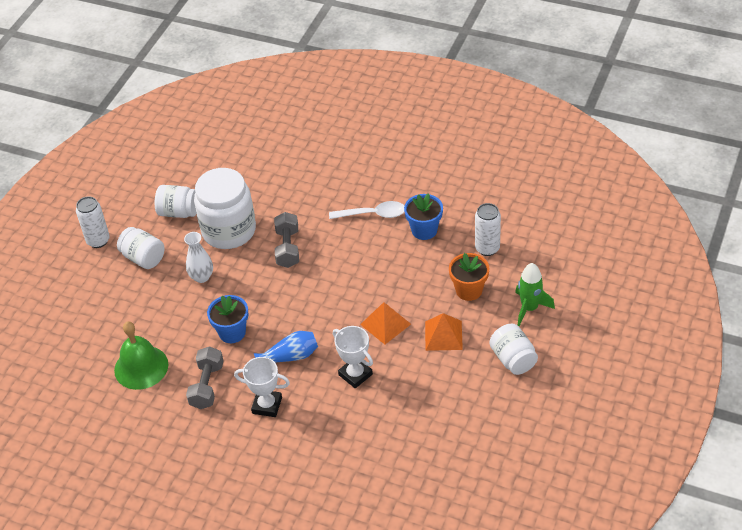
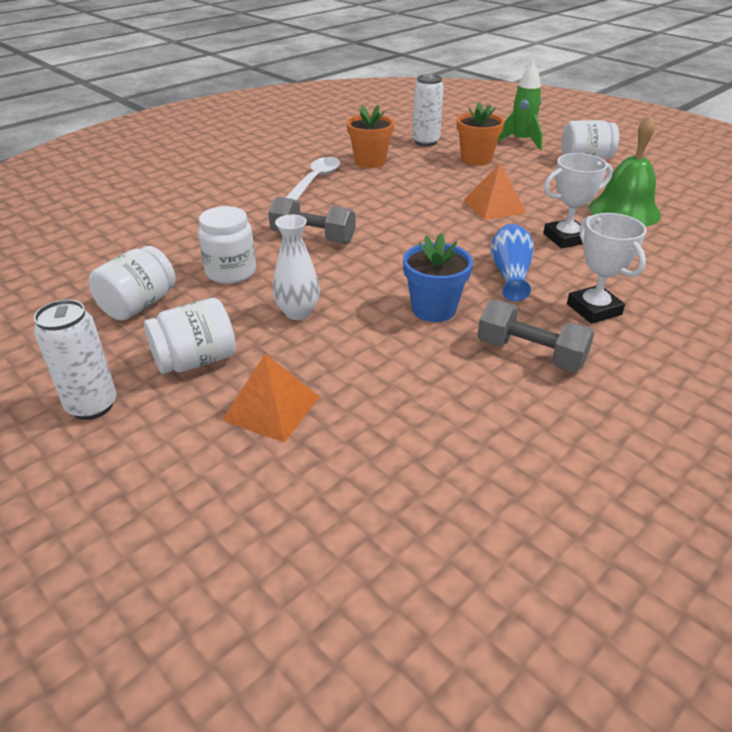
camera: 70 degrees left, 10 degrees down
(141, 367) = (450, 417): green bell -> green bell (624, 211)
(229, 231) = (231, 272): white jar -> white jar, size x0.57
(267, 405) = (593, 309): white trophy -> white trophy turned 60 degrees counterclockwise
(424, 230) = (370, 162): blue flower pot -> orange flower pot
(443, 335) = (532, 182): orange pyramid -> orange pyramid (271, 408)

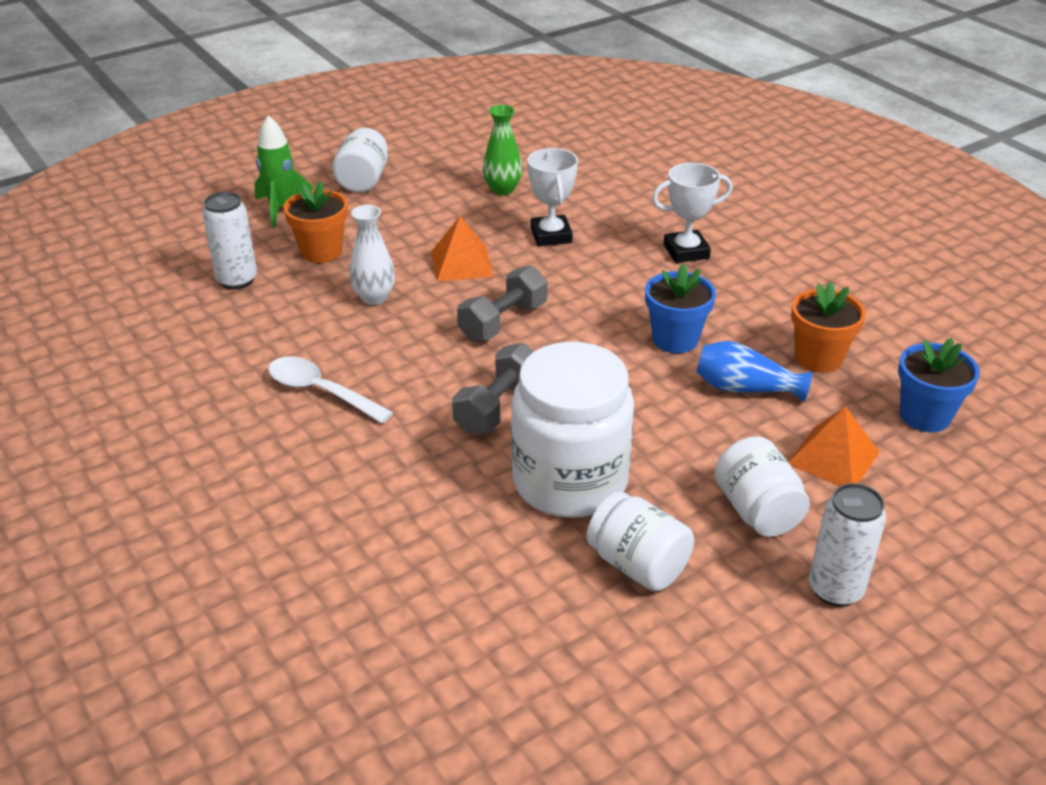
camera: 80 degrees left, 0 degrees up
(231, 272) = (570, 481): white jar -> white jar, size x1.74
(298, 312) = (670, 431): white vase -> white vase (374, 297)
(355, 484) = (925, 416): none -> blue flower pot
(370, 162) = (281, 336): orange flower pot -> orange flower pot (818, 358)
(510, 274) = (616, 282): blue vase -> blue vase (745, 388)
(530, 354) = (753, 298): grey dumbbell -> grey dumbbell (503, 322)
(624, 211) = (502, 189): green bell -> green vase

